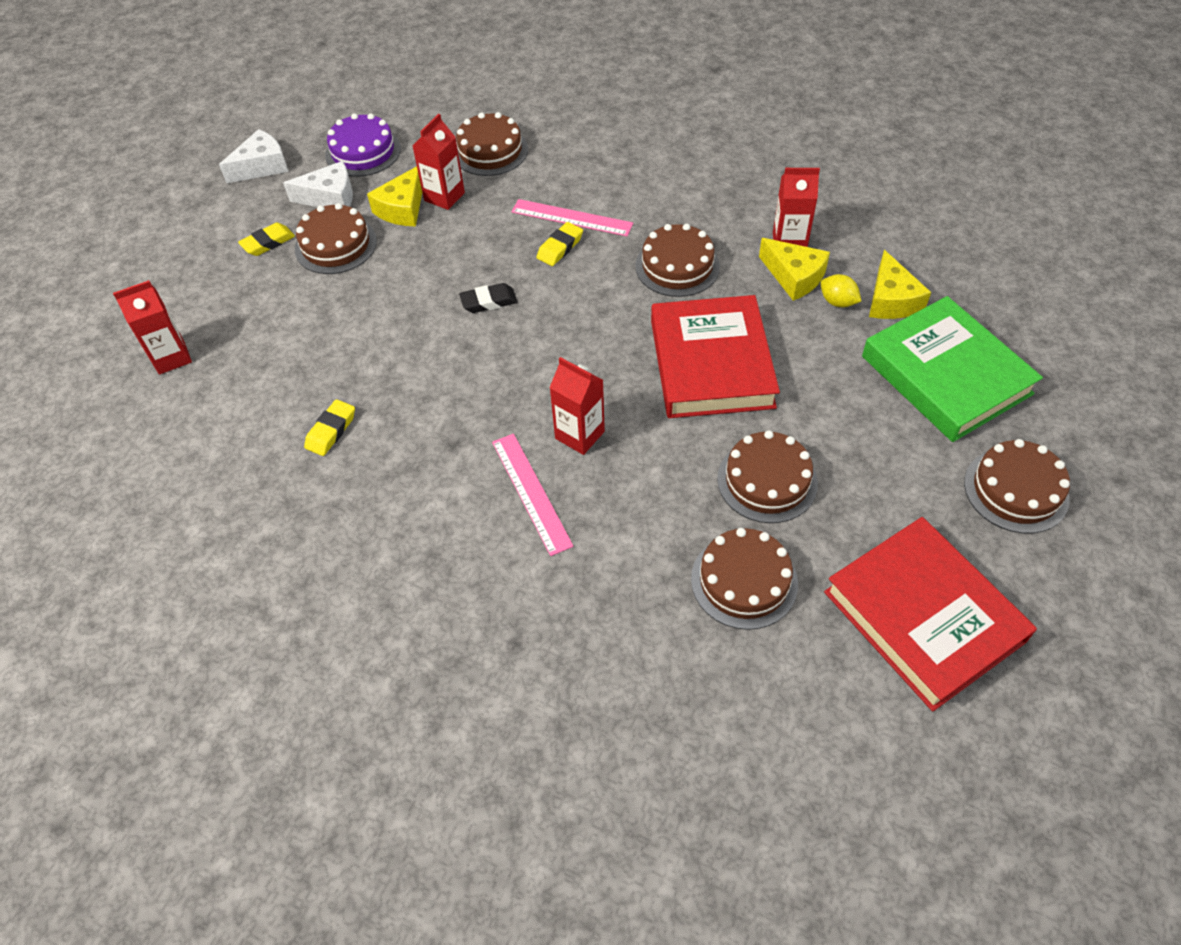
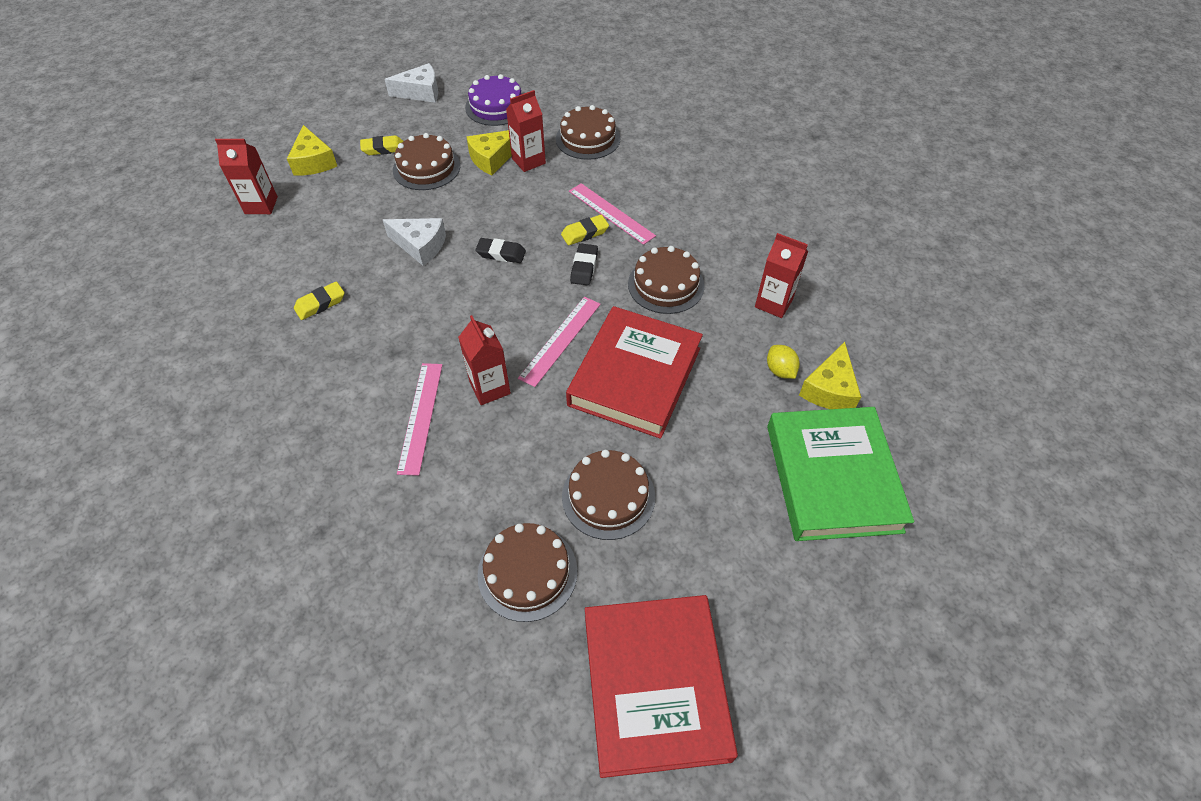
camera: 25 degrees right, 0 degrees up
(330, 197) = (449, 132): white cheese -> white cheese (420, 246)
(585, 281) = (584, 267): none -> black eraser
(615, 360) = (561, 340): none -> pink ruler
(794, 277) = (757, 333): yellow cheese -> yellow cheese (313, 162)
(1016, 490) = (824, 614): brown cake -> none

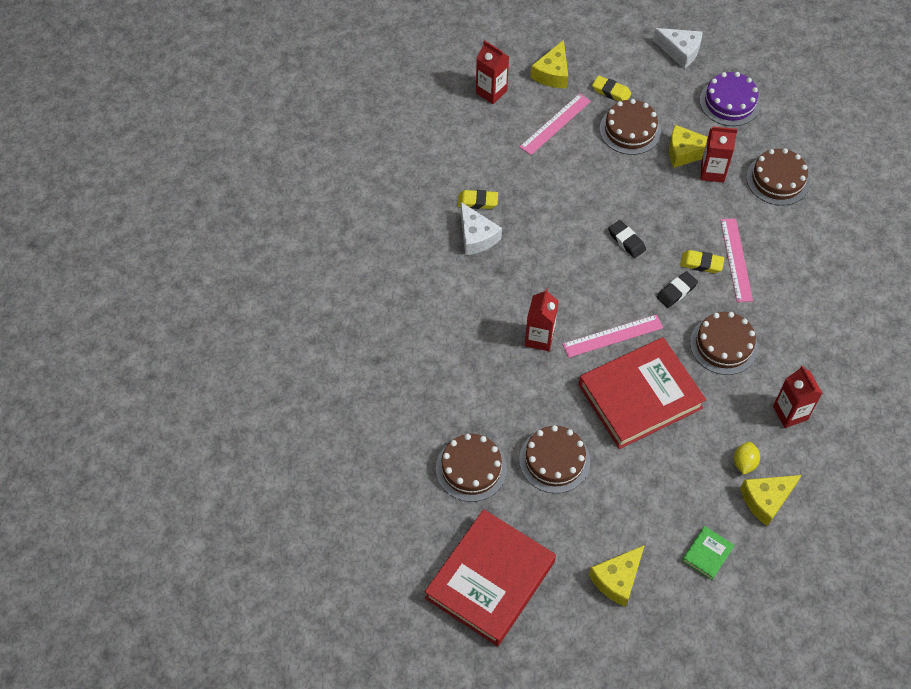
camera: 40 degrees right, 5 degrees up
(420, 246) = (575, 197): white cheese -> white cheese (476, 236)
(421, 417) = (482, 328): pink ruler -> pink ruler (555, 124)
(779, 571) = (617, 579): none -> yellow cheese
(832, 477) = (707, 554): green book -> green book, size x0.40

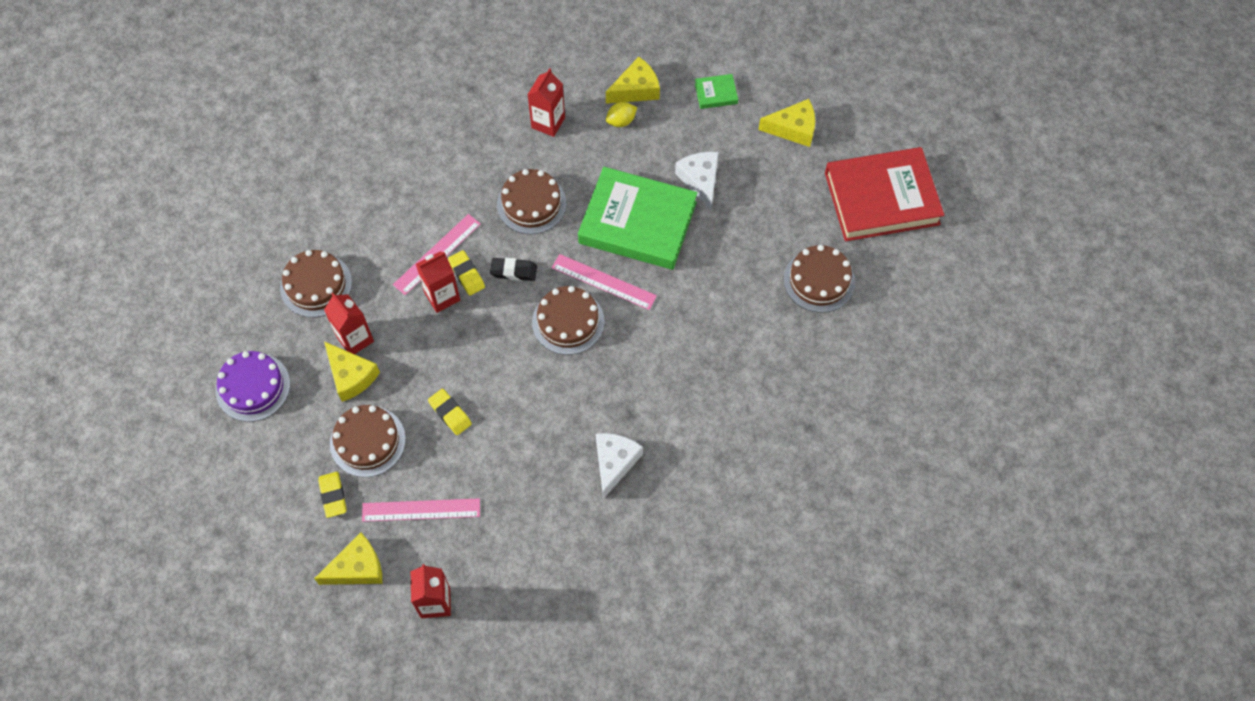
camera: 135 degrees left, 5 degrees up
(477, 201) = (577, 495): yellow eraser -> yellow eraser (450, 413)
(539, 338) = (661, 330): red carton -> red carton (442, 296)
(554, 460) = (751, 234): brown cake -> brown cake (568, 321)
(626, 241) = (499, 345): black eraser -> none
(640, 396) = (637, 222): red book -> green book
(680, 51) = (220, 478): white cheese -> white cheese (700, 180)
(766, 500) = (636, 89): yellow cheese -> yellow cheese turned 45 degrees counterclockwise

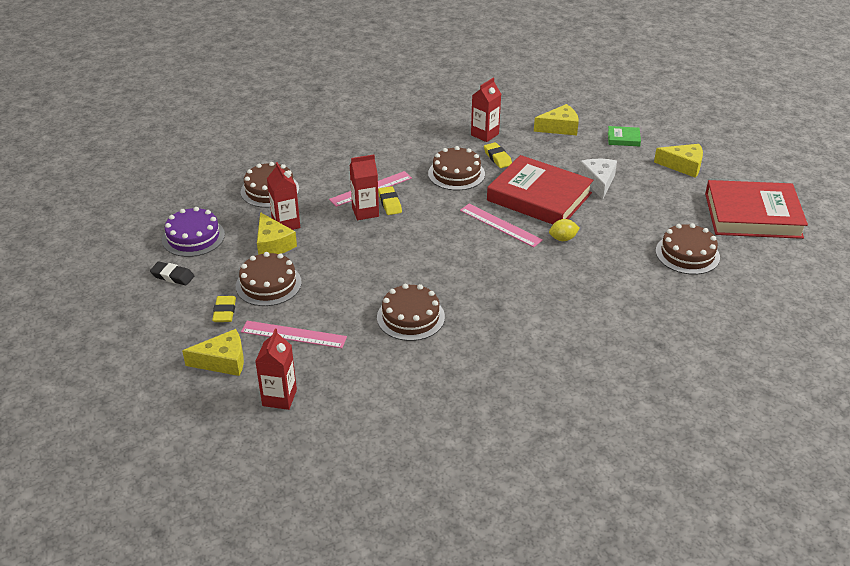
camera: 15 degrees right, 25 degrees down
(450, 413) = (343, 279): yellow eraser -> yellow eraser (497, 158)
(513, 271) = (428, 207): black eraser -> black eraser (172, 276)
(568, 321) = (462, 243): brown cake -> brown cake (410, 317)
(614, 463) = (473, 335): white cheese -> none
(621, 121) = (542, 142): yellow lemon -> yellow lemon (563, 239)
(637, 222) = (539, 197): green book -> red book

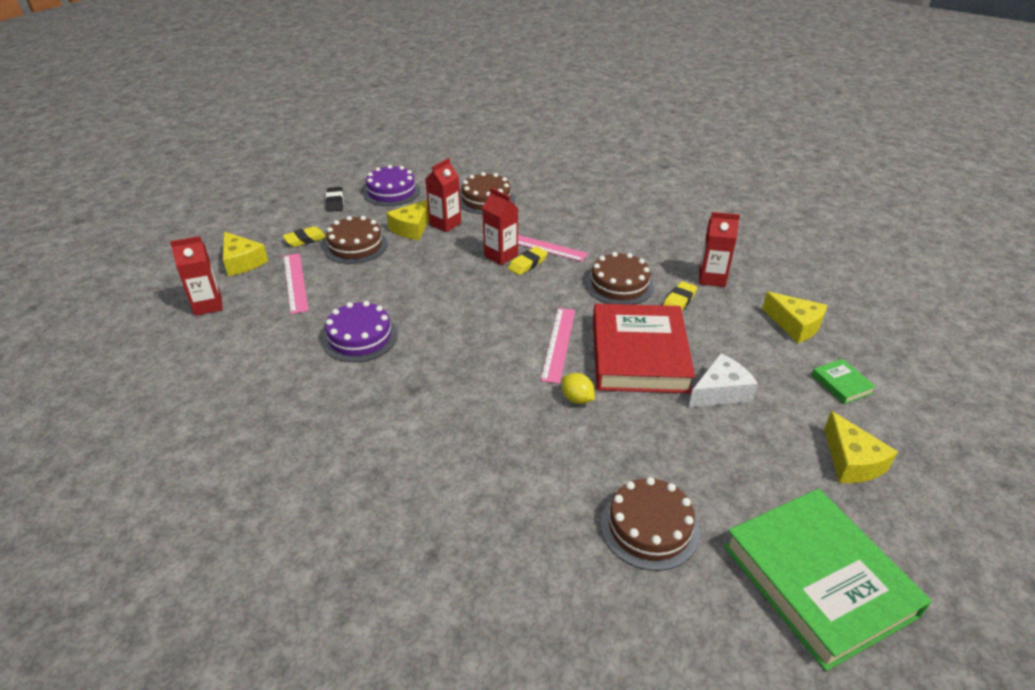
camera: 60 degrees right, 0 degrees up
(410, 317) = (360, 337): brown cake -> purple cake
(752, 215) = (818, 580): red book -> green book

